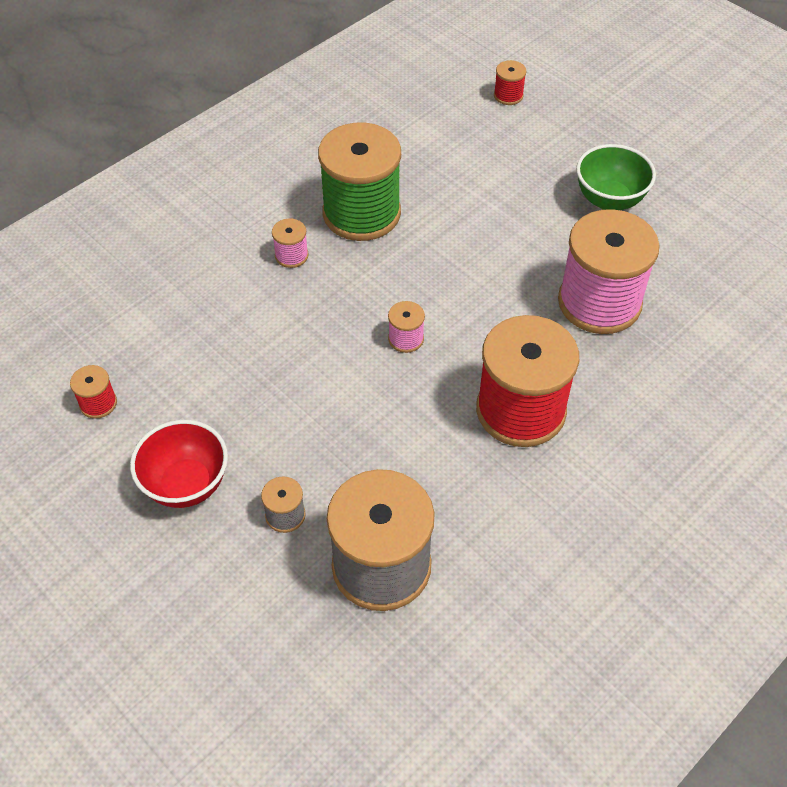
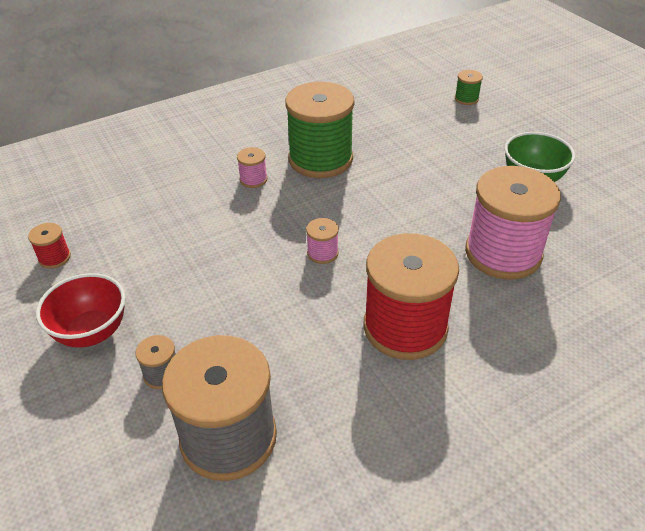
camera: 15 degrees right, 10 degrees down
(508, 95) = (466, 99): red spool -> green spool

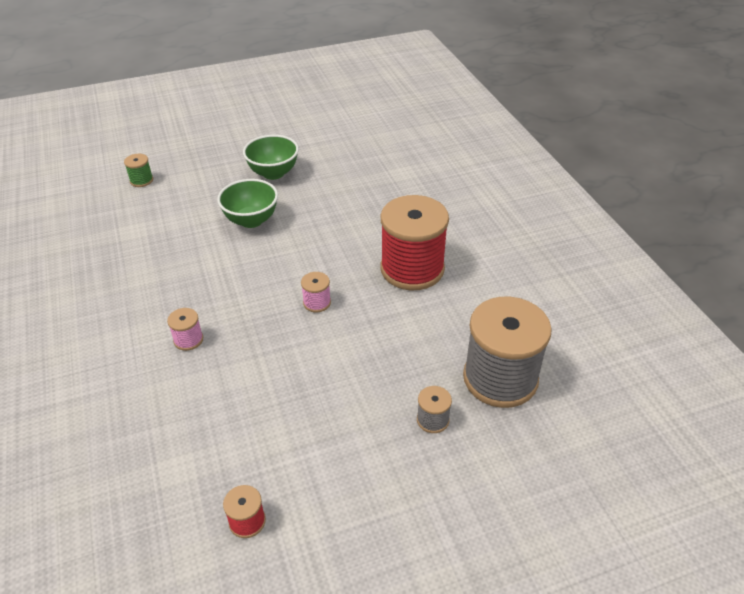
camera: 80 degrees left, 0 degrees up
(92, 332) = (371, 477): red bowl -> none
(320, 159) = (181, 287): green spool -> none
(438, 180) = (251, 220): none -> green bowl
(503, 253) = (351, 206): pink spool -> none

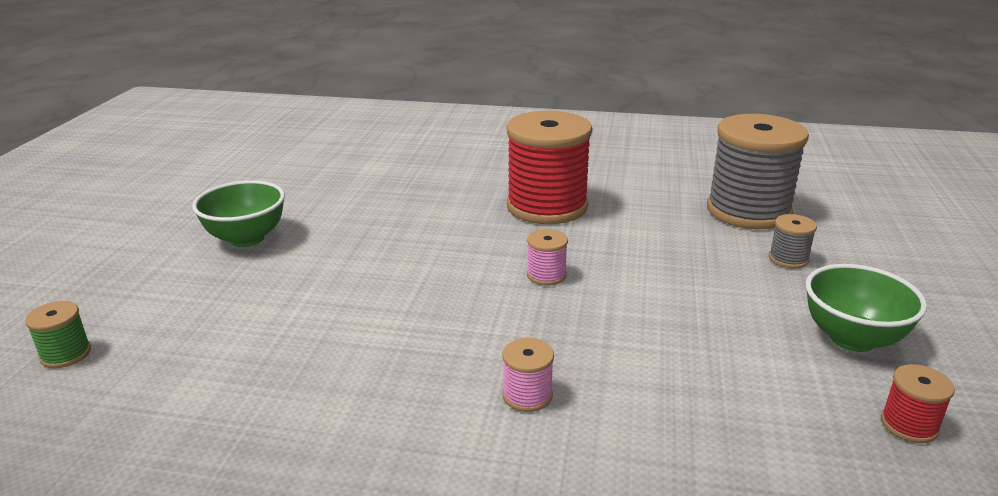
camera: 60 degrees left, 15 degrees down
(251, 220) = (324, 279): green bowl -> green bowl (852, 338)

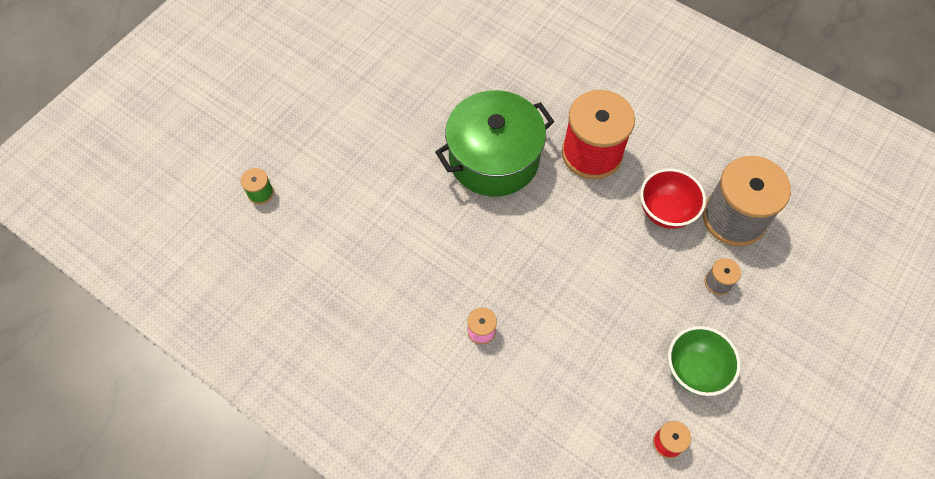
camera: 25 degrees right, 35 degrees up
(246, 238) = (380, 113): green bowl -> none
(428, 237) = (494, 158): none -> green pot
(546, 275) = (548, 232): pink spool -> none
(671, 225) = (665, 211): none -> red bowl

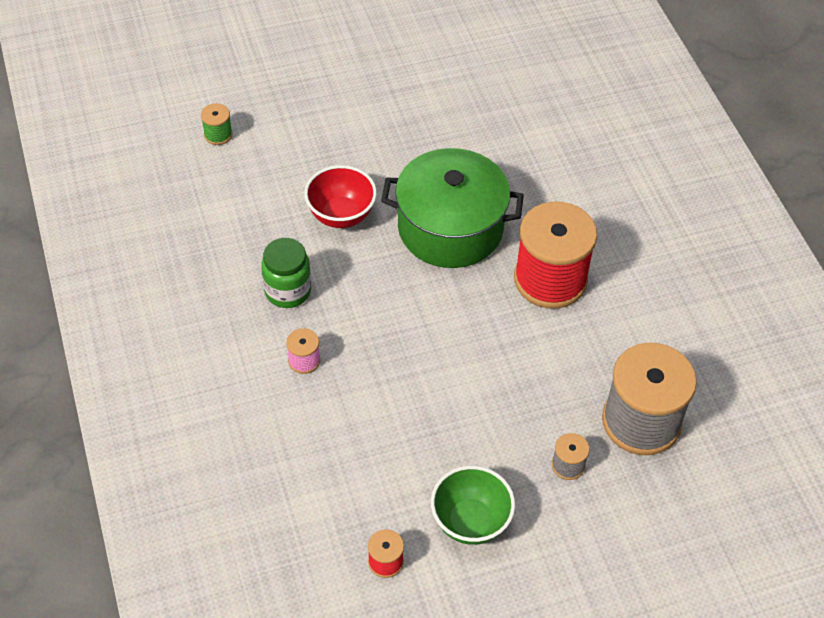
camera: 35 degrees right, 10 degrees down
(422, 284) = (288, 291): none -> green jar
(665, 211) = (575, 373): red bowl -> red bowl (341, 215)

